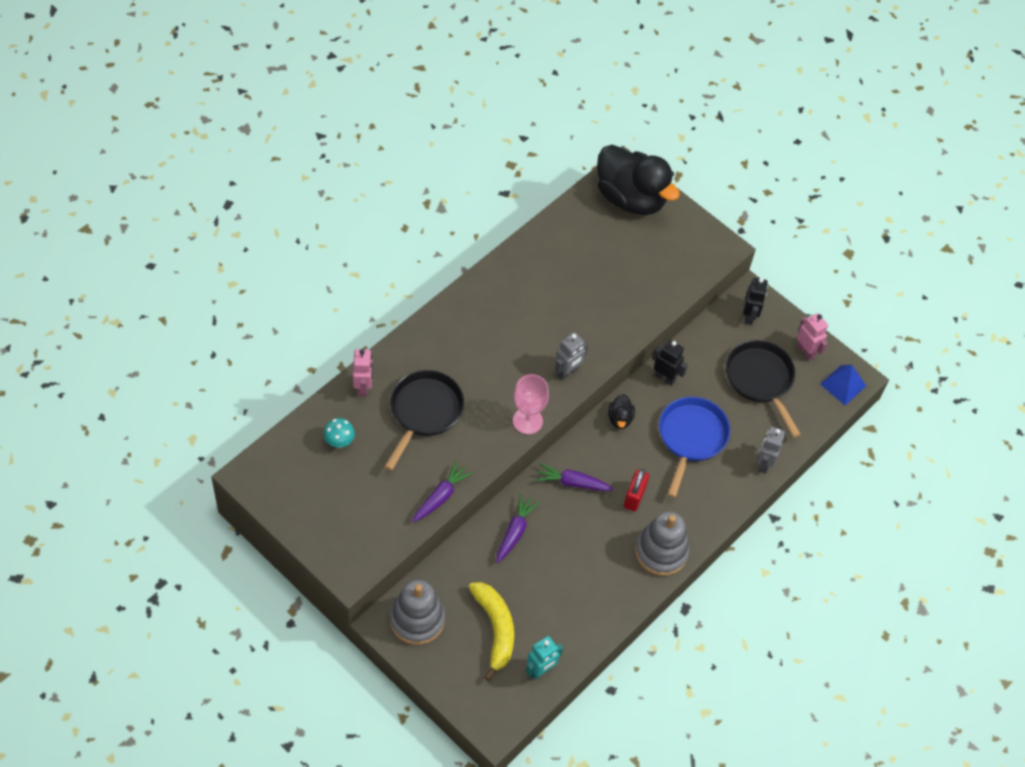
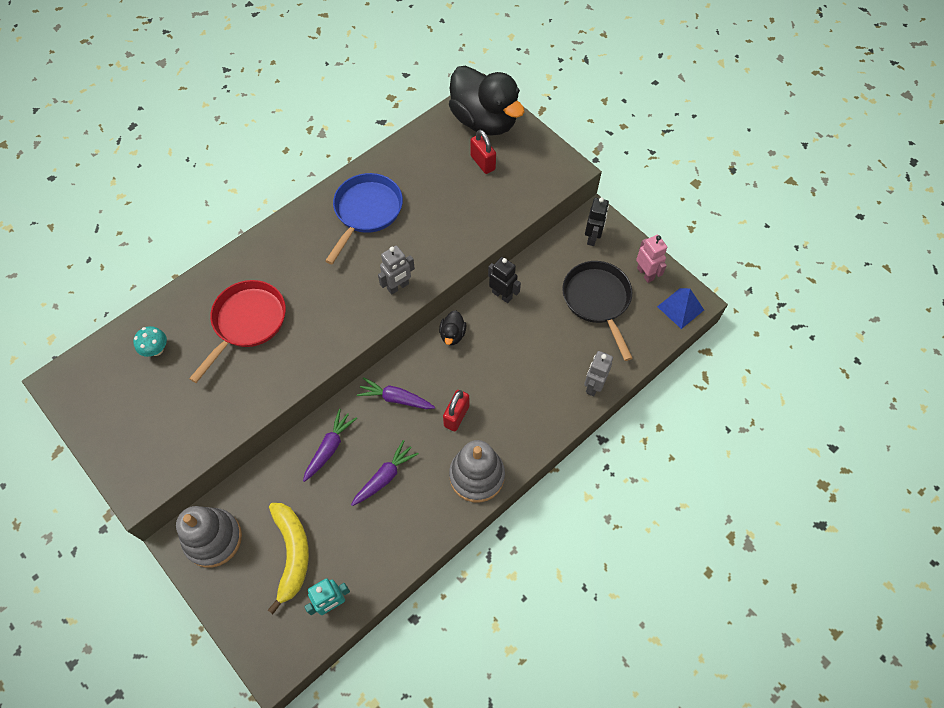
camera: 10 degrees right, 5 degrees up
(363, 387) = (192, 295): pink robot -> none
(424, 412) = (247, 322): black pan -> red pan
(441, 496) = (247, 411): purple carrot -> purple carrot (385, 477)
(527, 421) = (350, 335): pink goblet -> none
(635, 243) = (483, 163): none -> red padlock
(691, 438) = (521, 356): blue pan -> blue pan (366, 212)

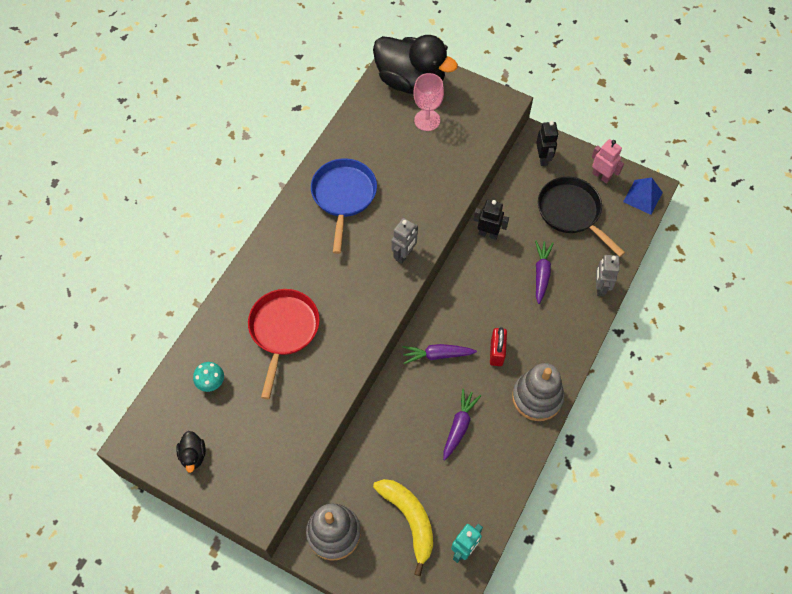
camera: 20 degrees left, 0 degrees up
(329, 448) = (399, 418): purple carrot -> purple carrot (541, 273)
(452, 334) = (461, 282): black duck -> black duck (193, 455)
(483, 163) = (427, 120): red padlock -> pink goblet

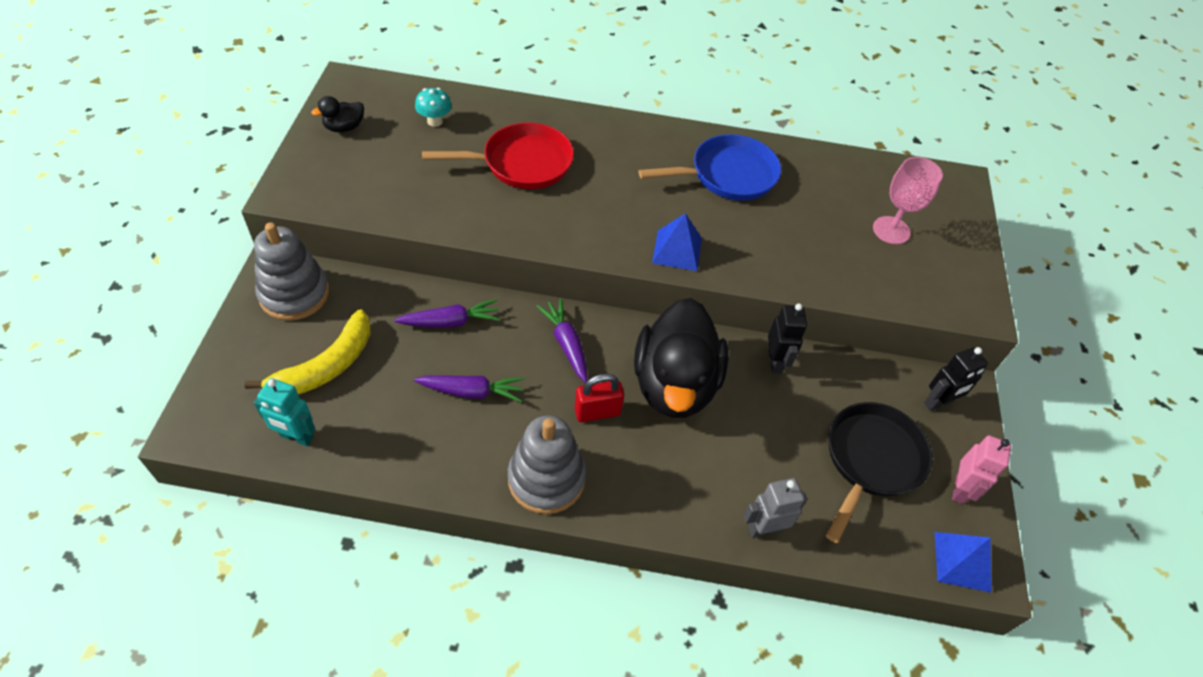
camera: 65 degrees right, 10 degrees down
(404, 255) = (677, 250): grey robot -> blue pyramid
(411, 81) = (937, 201): black duck -> black duck (675, 385)
(541, 273) = (747, 442): purple carrot -> purple carrot (451, 322)

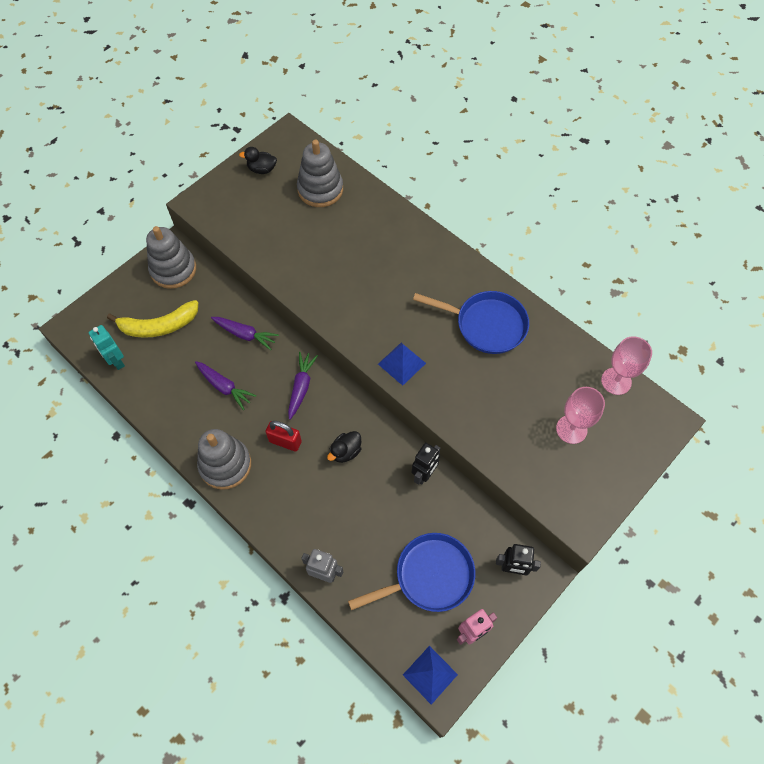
camera: 40 degrees right, 10 degrees up
(435, 121) = (320, 189): turquoise mushroom -> grey stacking toy
(522, 163) = (351, 248): red pan -> none
(675, 385) = (346, 452): black duck -> black duck, size x0.41
(871, 460) = (429, 576): black pan -> blue pan
(888, 170) = (616, 381): none -> pink goblet

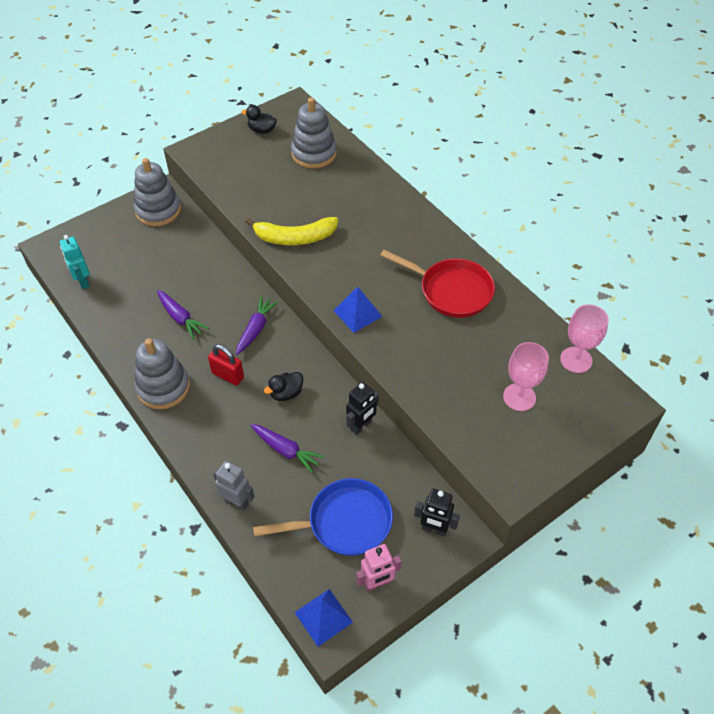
camera: 10 degrees right, 10 degrees down
(159, 326) = (131, 256): yellow banana -> yellow banana (294, 237)
(245, 335) = (212, 275): purple carrot -> purple carrot (286, 450)
(486, 325) = (451, 291): blue pan -> red pan

